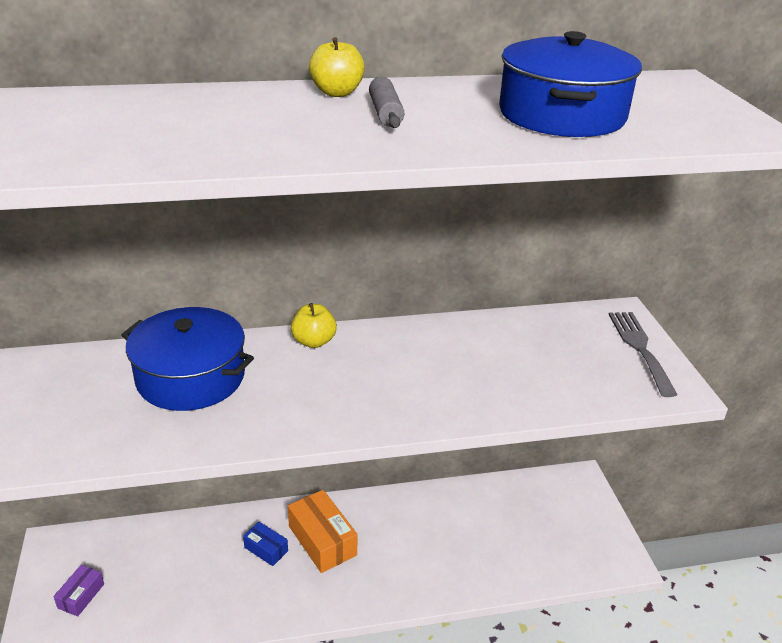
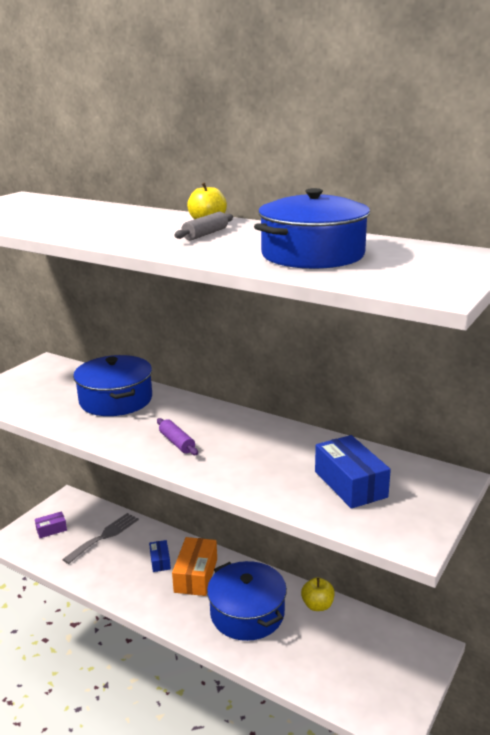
camera: 45 degrees right, 10 degrees down
(314, 341) = (203, 408): yellow apple -> yellow apple (317, 605)
(348, 396) = (177, 442): none -> purple rolling pin
(414, 546) = (247, 613): none -> blue pot
(563, 358) = (350, 484): none -> blue box
(640, 348) = (427, 505): grey fork -> grey fork (104, 536)

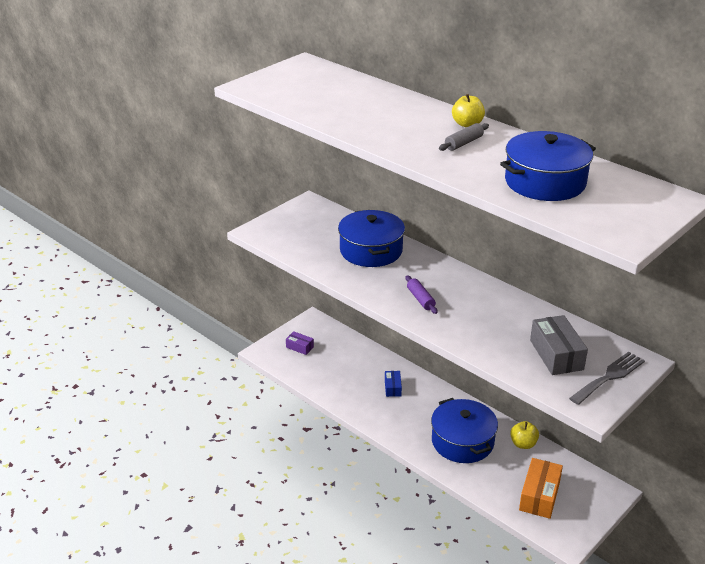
camera: 10 degrees right, 10 degrees up
(51, 530) = (299, 347): purple box -> purple box turned 45 degrees clockwise
(104, 536) = (345, 359): grey fork -> grey fork (609, 377)
(196, 575) = (422, 404): orange box -> orange box (539, 496)
(350, 484) = (556, 355): blue box -> grey box

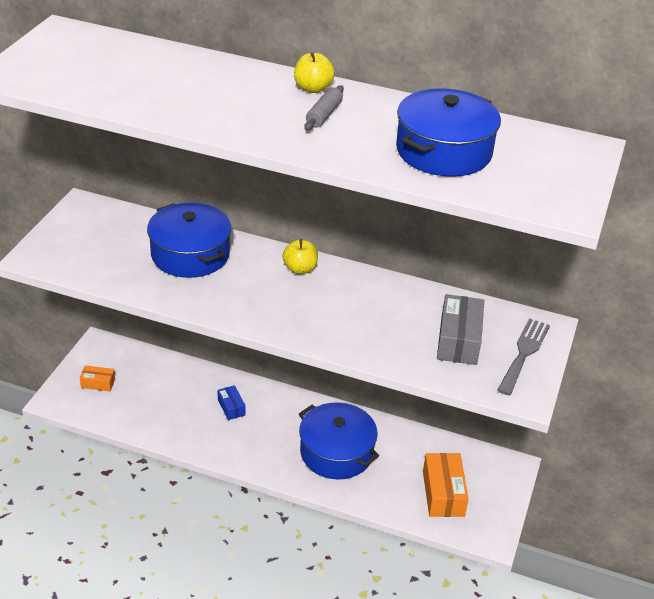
camera: 25 degrees left, 5 degrees up
(299, 347) = (98, 383): purple box -> orange box
(420, 299) = (279, 305): purple rolling pin -> none
(523, 444) = (401, 437): yellow apple -> yellow apple (300, 269)
(556, 355) = (458, 340): grey box -> grey box turned 45 degrees clockwise

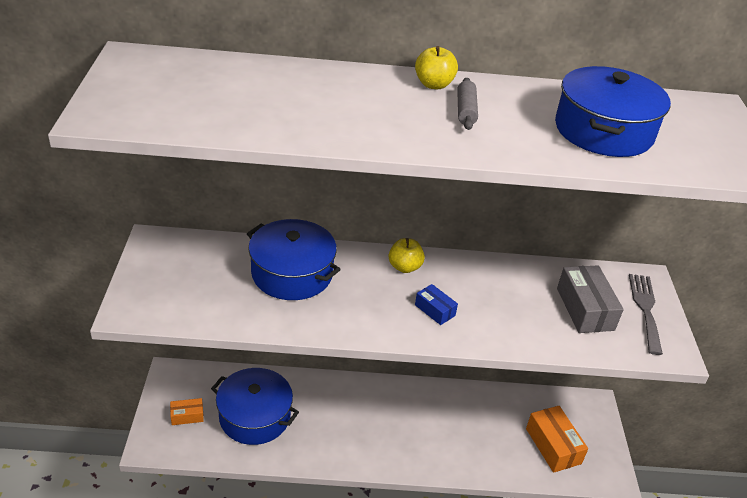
camera: 20 degrees left, 0 degrees up
(231, 407) = (328, 409): blue box -> blue box (435, 310)
(336, 452) = (444, 430): blue pot -> blue pot (255, 416)

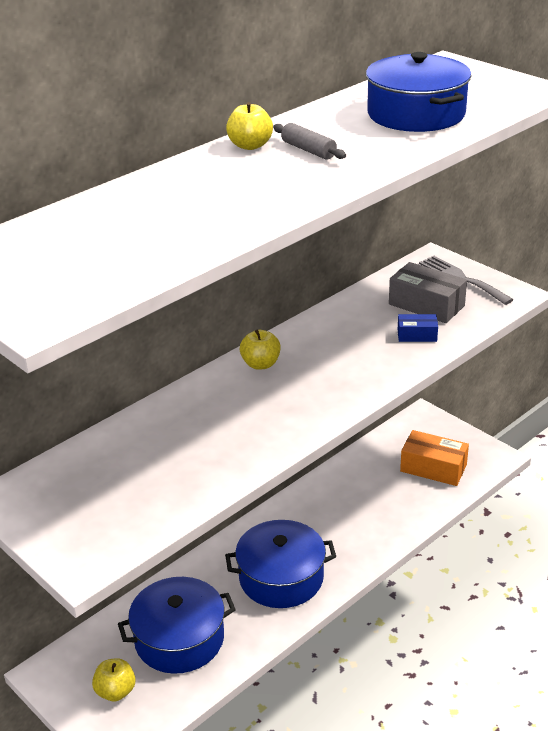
camera: 40 degrees left, 5 degrees down
(187, 416) = (115, 691): orange box -> yellow apple
(292, 273) = (179, 431): blue pot -> blue pot (281, 577)
(435, 310) = (331, 378): blue box -> blue box (417, 335)

